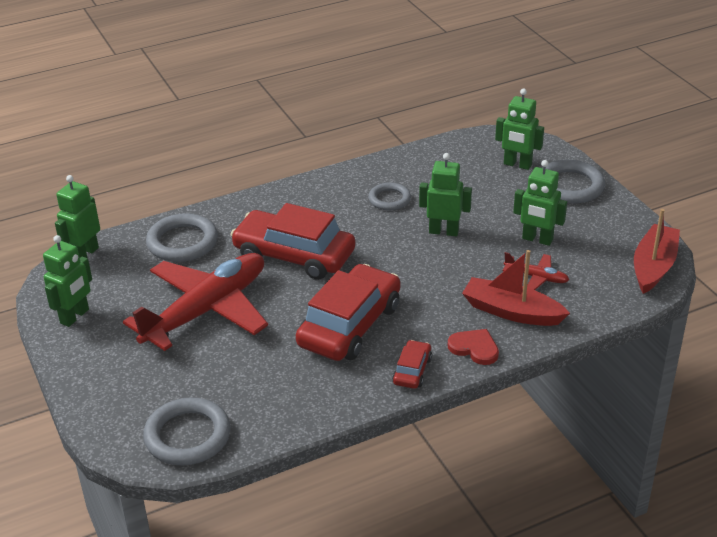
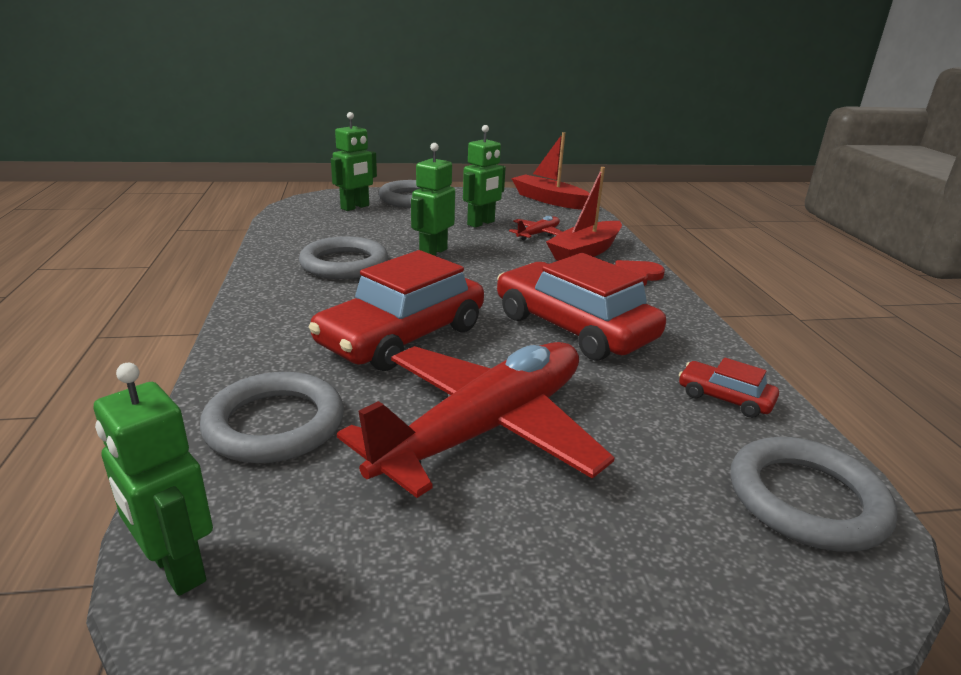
camera: 75 degrees left, 10 degrees down
(75, 316) = (406, 619): green robot -> none
(206, 310) = (485, 429): red plane -> red plane turned 75 degrees clockwise
(389, 199) = (344, 264): grey ring -> grey ring, size x1.61
(412, 370) = (667, 309): red car -> red car (724, 398)

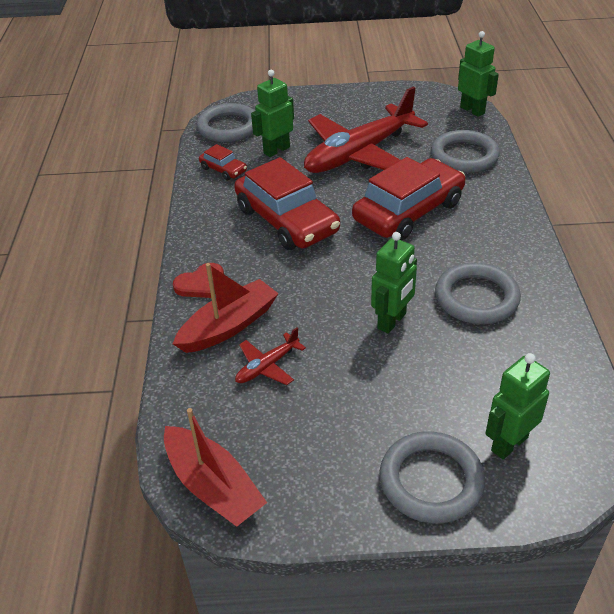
camera: 170 degrees left, 15 degrees up
(481, 223) = (332, 395): green robot -> green robot (276, 150)

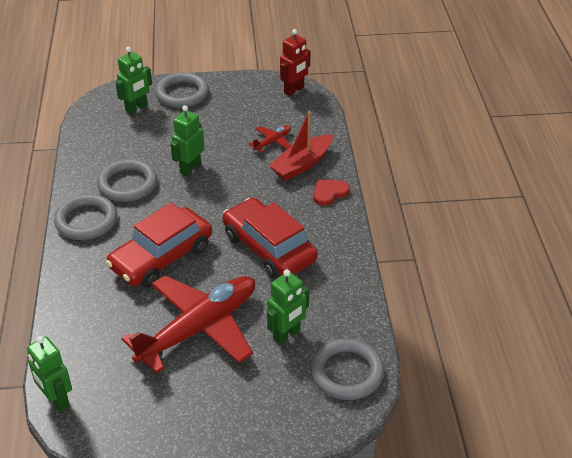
camera: 175 degrees right, 0 degrees up
(213, 486) = (294, 90): red boat -> red robot
(223, 170) = (338, 307): red car -> none
(464, 156) = (91, 324): grey ring -> grey ring (86, 221)

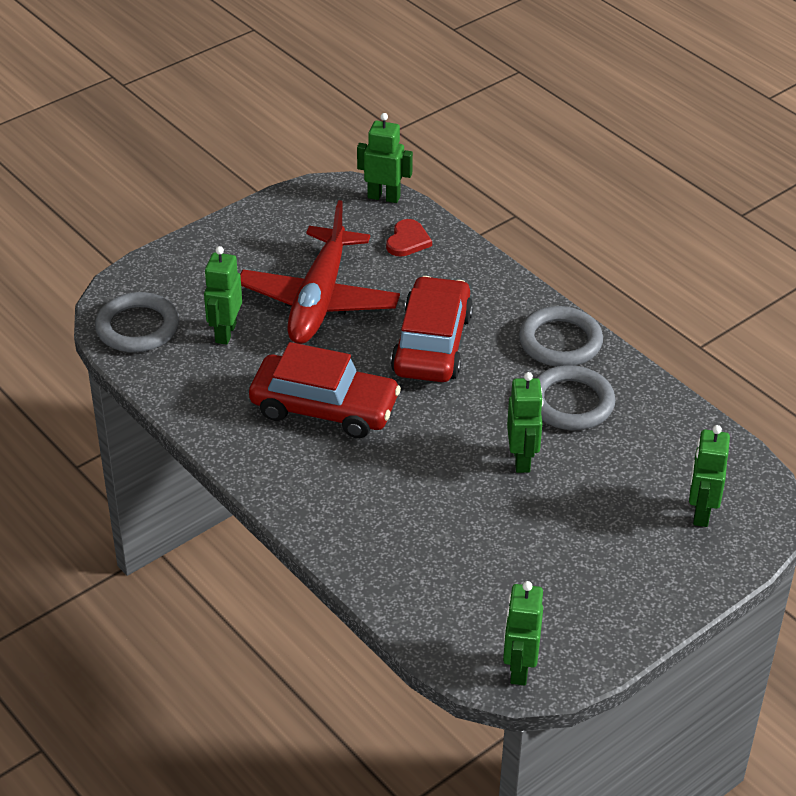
camera: 145 degrees right, 0 degrees up
(182, 94) = (672, 571): grey ring -> none
(272, 142) = (458, 553): red plane -> none
(294, 90) = (519, 669): red robot -> green robot
(302, 164) = (385, 537): red boat -> none
(329, 193) = (312, 512): red heart -> red heart (407, 241)

